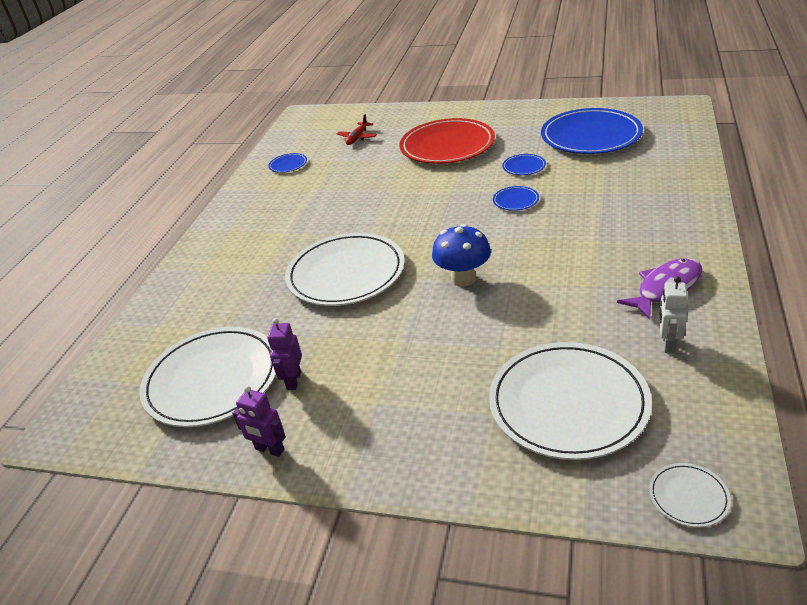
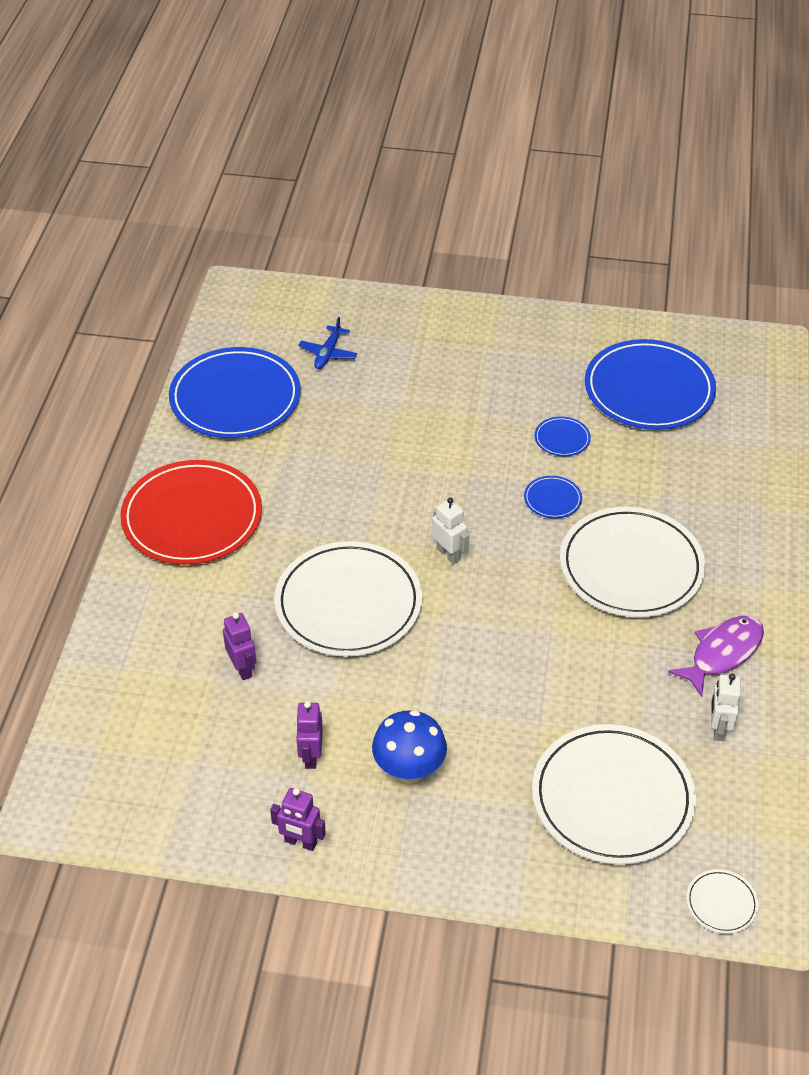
camera: 10 degrees left, 10 degrees up
(212, 380) = (214, 751): white plate -> white plate (631, 566)
(252, 320) = (242, 668): none -> purple robot
(288, 165) = (235, 398): blue plate -> blue plate, size x2.39
(357, 138) = (328, 353): red plane -> blue plane
(430, 238) = (448, 554): none -> white robot
(447, 145) = (458, 385): red plate -> red plate (192, 517)
(463, 279) = (494, 623): blue mushroom -> blue mushroom (409, 770)

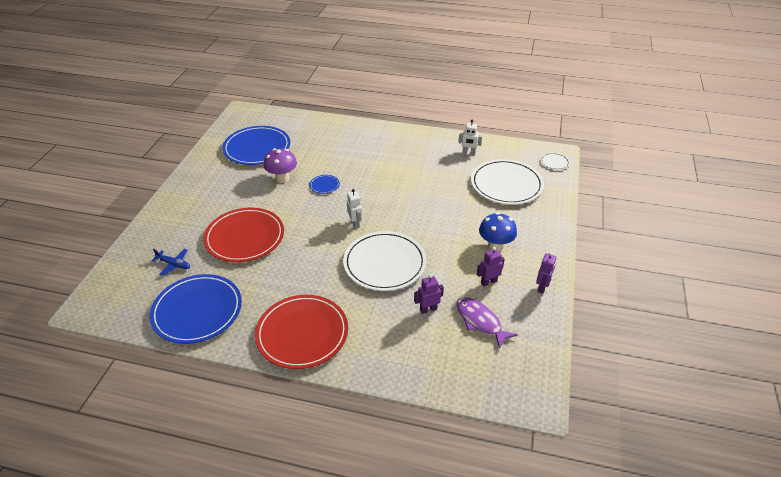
camera: 85 degrees left, 5 degrees down
(311, 756) = (488, 282): purple robot -> purple robot turned 150 degrees clockwise
(396, 418) = (245, 237): none -> red plate
(448, 554) = (355, 223): white robot -> white robot turned 105 degrees clockwise
(562, 439) = (282, 178): blue plate -> purple mushroom
(631, 566) = (374, 166): white plate -> none
(722, 653) = (428, 147): purple fish -> purple fish (480, 321)

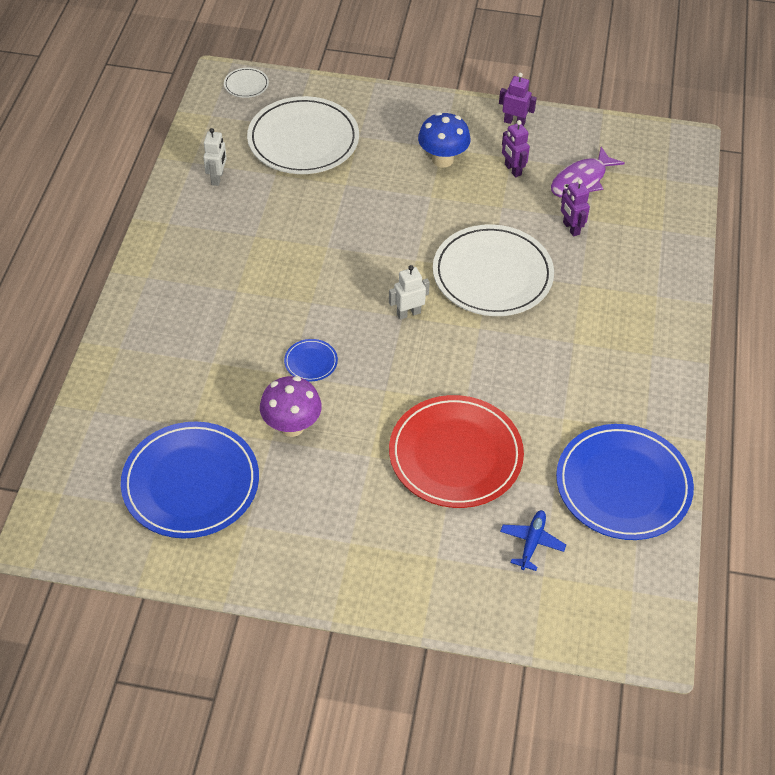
camera: 95 degrees left, 10 degrees up
(302, 333) = (638, 354): red plate -> none

